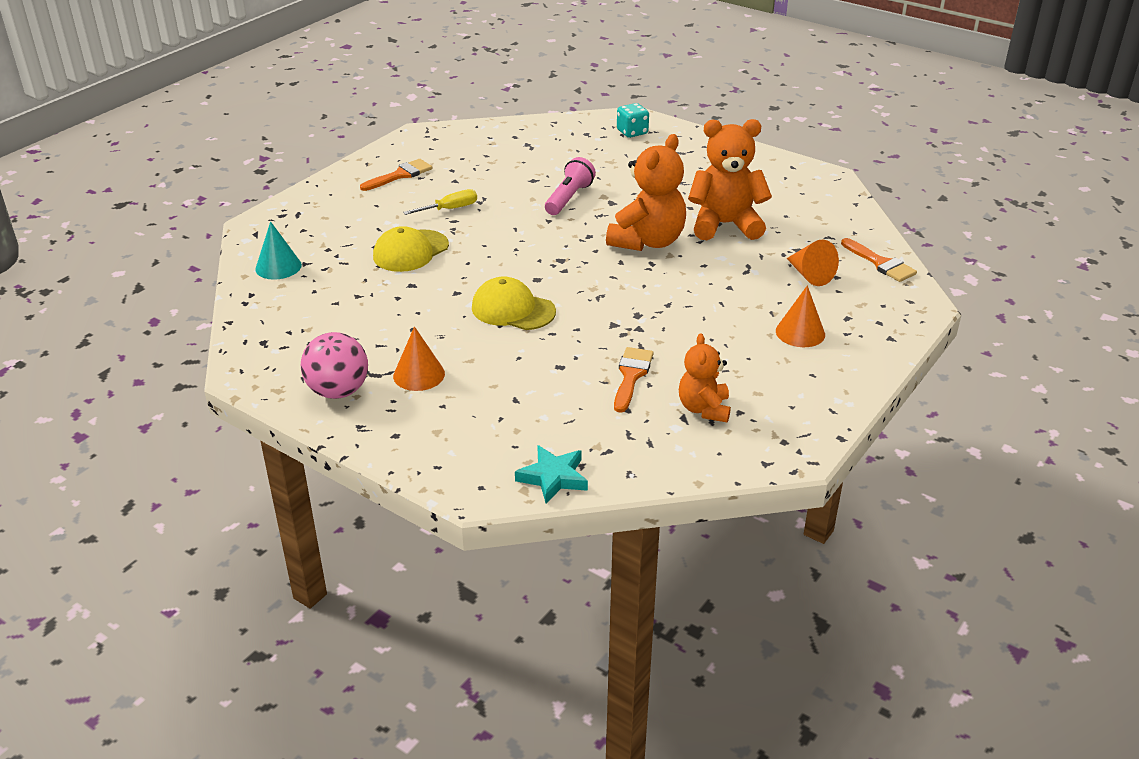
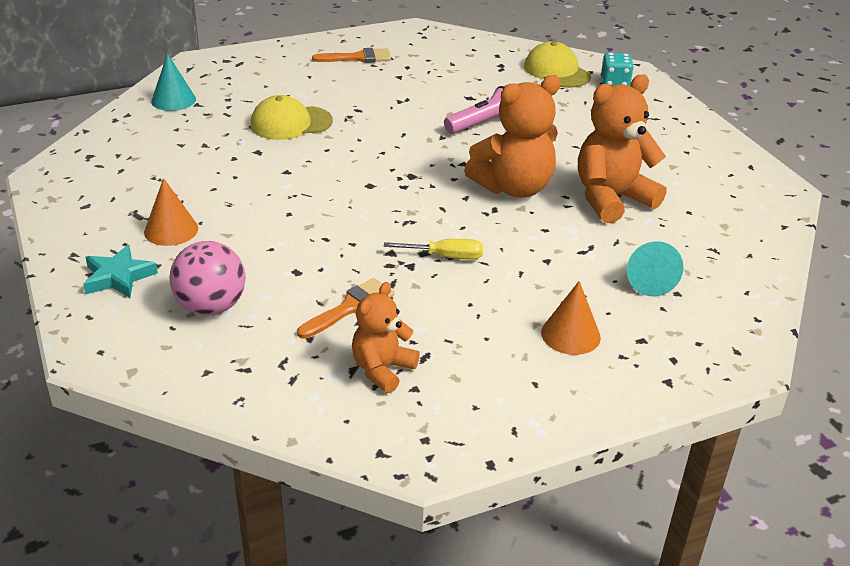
camera: 30 degrees right, 0 degrees up
(338, 391) = (93, 218): pink ball -> pink ball (211, 307)
(449, 209) = (366, 99): yellow screwdriver -> yellow screwdriver (445, 256)
(513, 309) = (316, 204): yellow cap -> yellow cap (557, 71)
(553, 477) = (168, 372): turquoise star -> turquoise star (118, 277)
(725, 225) = (611, 199): orange teddy bear -> orange teddy bear turned 60 degrees counterclockwise
(810, 275) = (648, 280): orange cone -> turquoise cone
(880, 263) = (745, 298): orange brush -> none

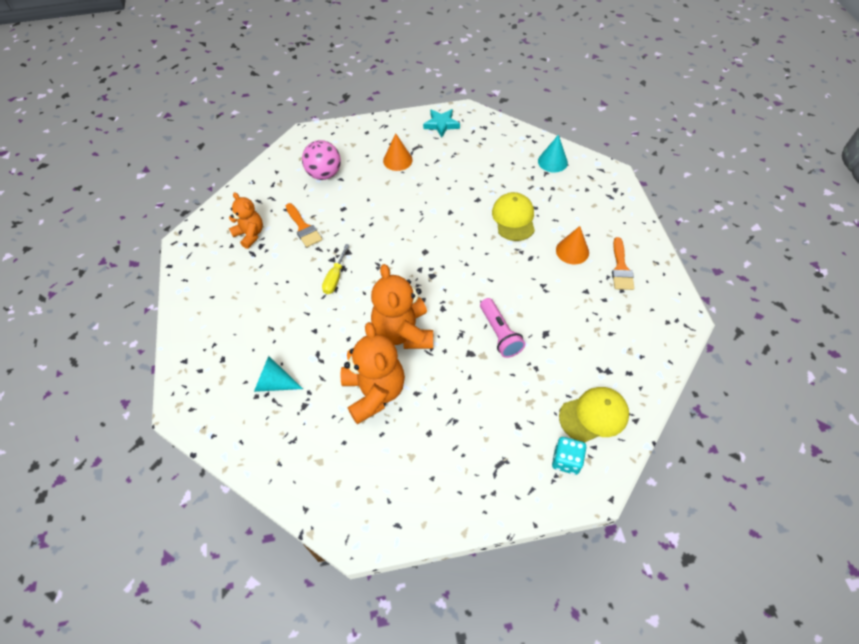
camera: 105 degrees right, 20 degrees up
(118, 277) = (360, 141): turquoise star -> turquoise star (441, 124)
(570, 334) = (241, 323): orange cone -> orange cone (572, 251)

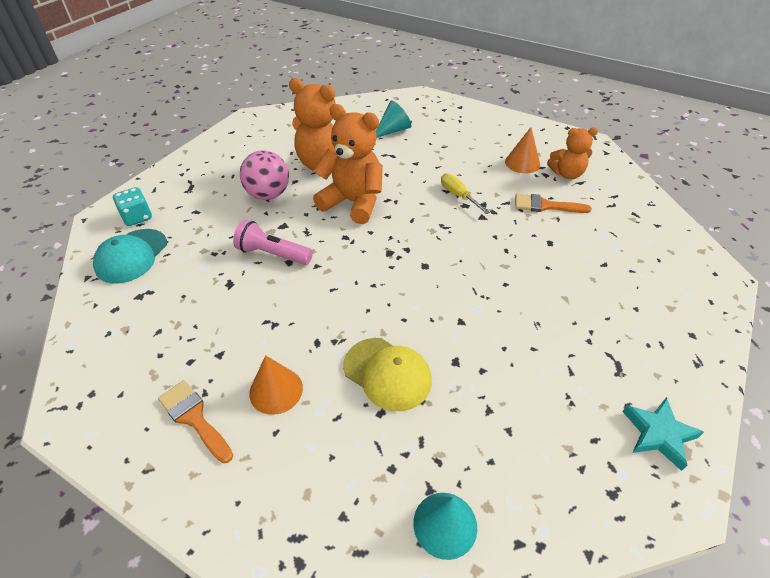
camera: 130 degrees right, 10 degrees down
(324, 174) = (624, 256): pink ball -> pink ball (268, 195)
(397, 160) = (603, 331): orange cone -> orange cone (522, 163)
(594, 415) = (131, 256): yellow cap -> turquoise cap

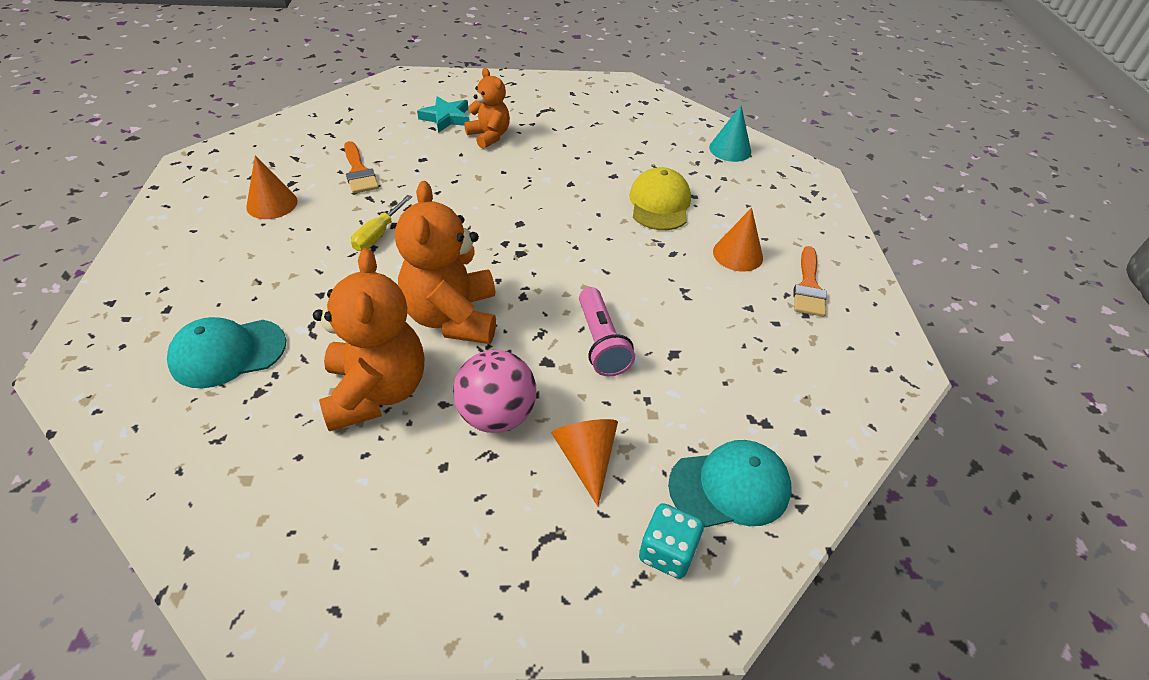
camera: 125 degrees left, 0 degrees up
(210, 213) = (586, 459): none -> orange cone
(393, 130) = (228, 353): turquoise cone -> turquoise cap
(566, 174) = (282, 169): orange teddy bear -> orange teddy bear (489, 136)
(658, 434) = (587, 92): turquoise star -> turquoise star (446, 118)

